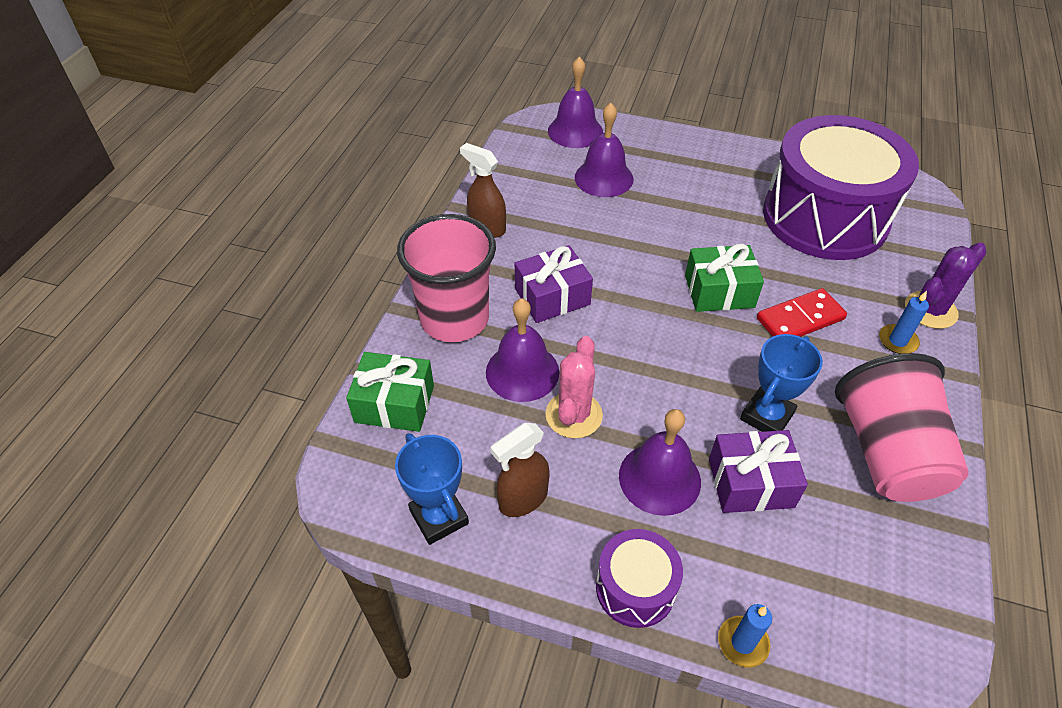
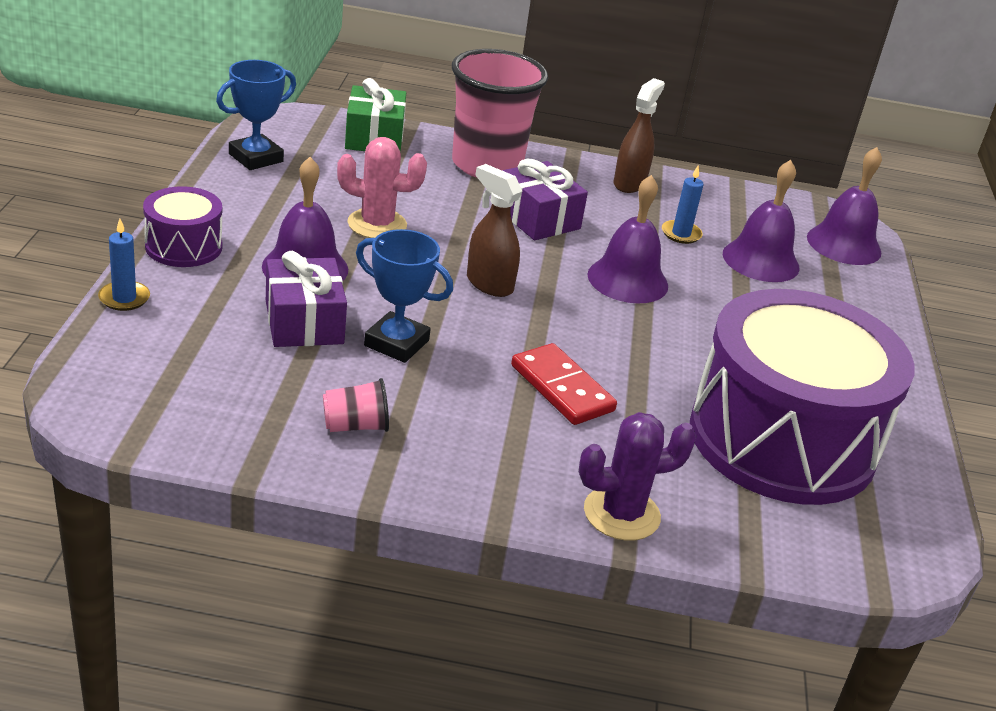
camera: 75 degrees right, 15 degrees down
(522, 372) = (427, 199): purple bell -> purple bell (627, 280)
(522, 499) = (276, 195): brown spray bottle -> brown spray bottle (489, 284)
(719, 291) = (588, 330): green gift -> none
(886, 453) = (355, 426): pink cup -> pink cup, size x0.42
(897, 341) = (548, 469): blue candle -> blue candle (681, 234)
(930, 310) = (621, 514): purple cactus -> purple cactus turned 60 degrees counterclockwise

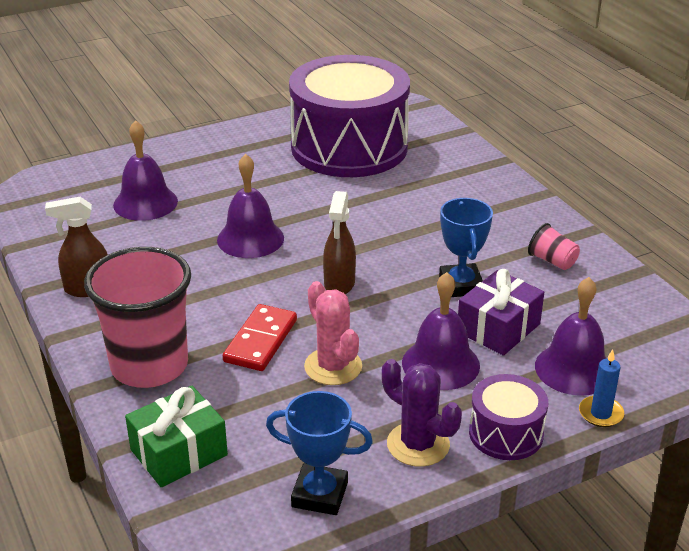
camera: 120 degrees left, 0 degrees up
(537, 218) = (213, 304): purple gift -> none
(561, 388) = (410, 217): red domino -> red domino (261, 341)
(621, 514) = (481, 168): purple cactus -> purple cactus (418, 444)
(681, 234) = (148, 241): blue candle -> none
(844, 244) = (73, 182): purple bell -> purple bell (574, 369)

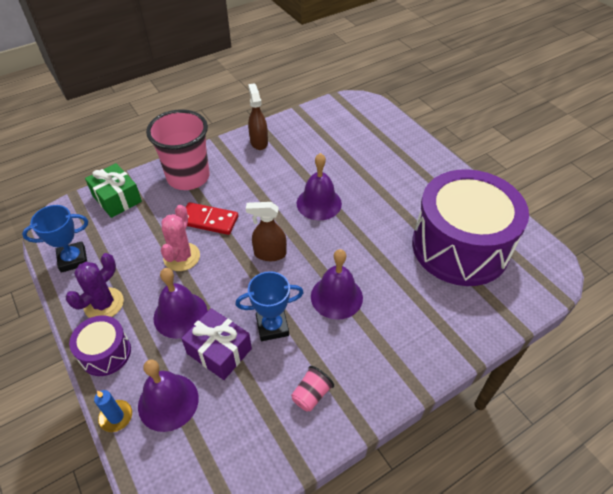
camera: 85 degrees right, 15 degrees up
(145, 203) = (353, 150): purple bell -> purple bell (336, 297)
(320, 494) = (73, 259): blue trophy -> blue trophy turned 60 degrees clockwise
(333, 367) = (181, 257): pink cactus -> pink cactus turned 45 degrees counterclockwise

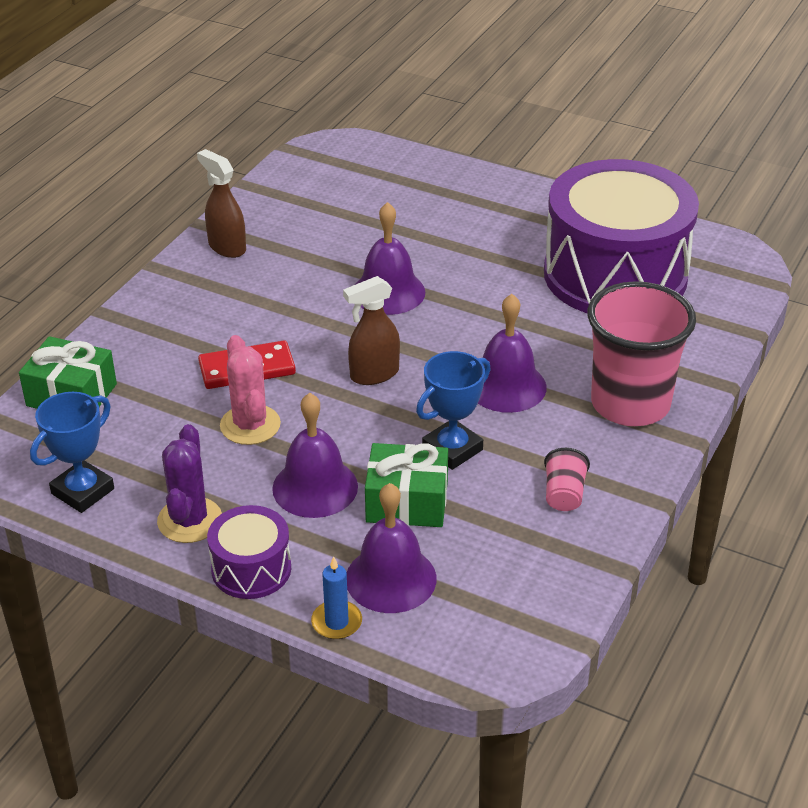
camera: 30 degrees left, 10 degrees down
(188, 177) = (159, 328): pink cup -> pink cup (630, 404)
(219, 351) = (407, 502): purple gift -> green gift

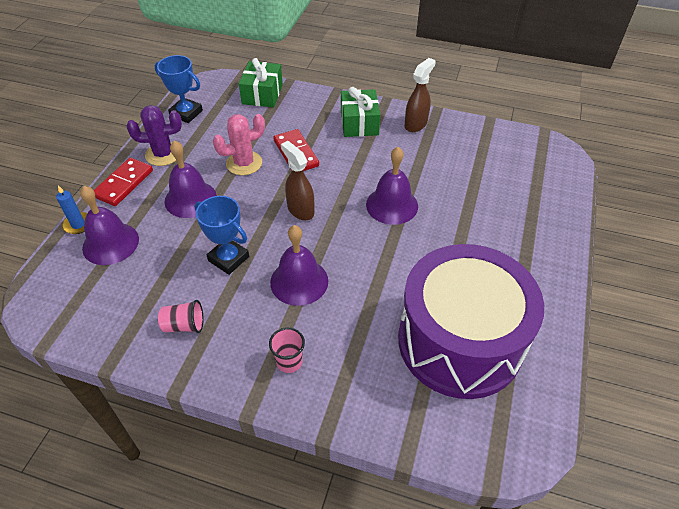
camera: 80 degrees right, 10 degrees up
(251, 569) = (124, 184): purple drum -> red domino
(407, 502) = (177, 242): green gift -> green gift (359, 123)
(630, 404) = (289, 362): pink cup -> pink cup, size x0.42

